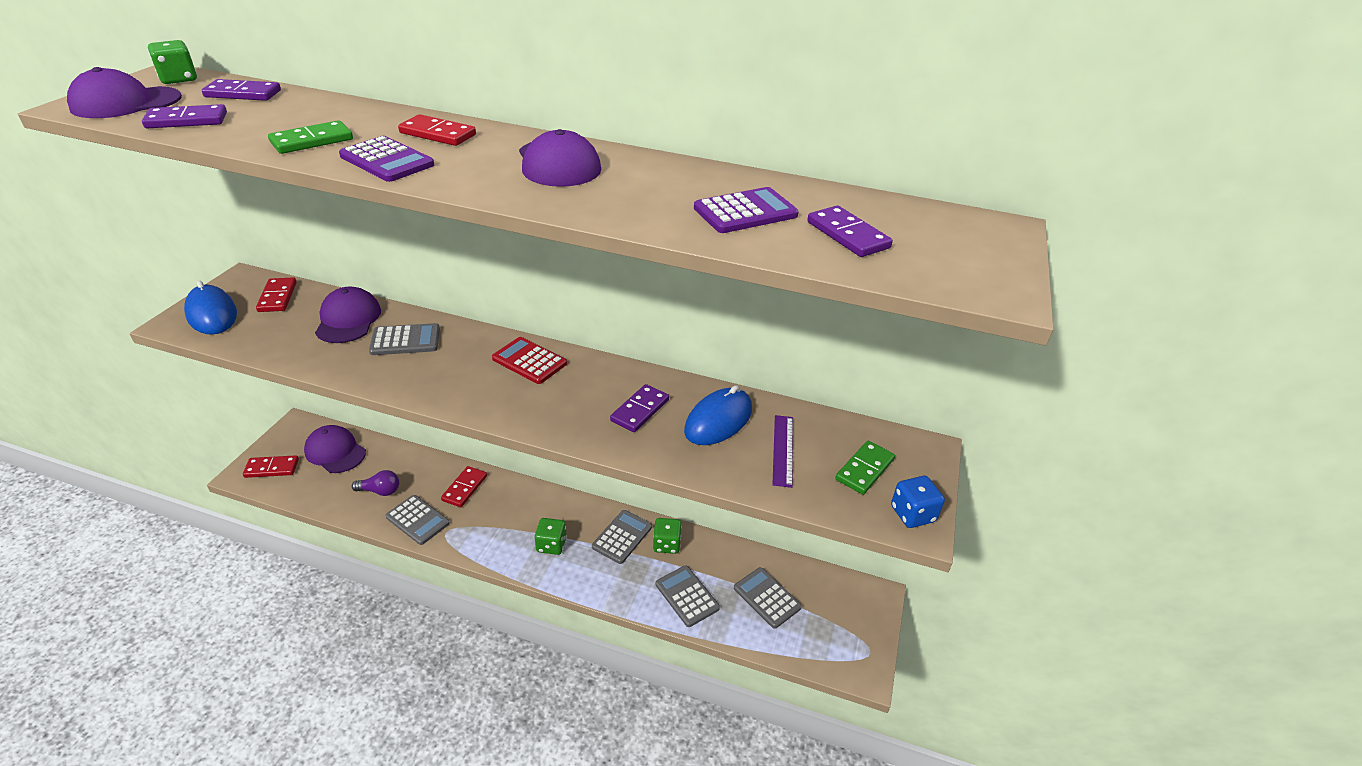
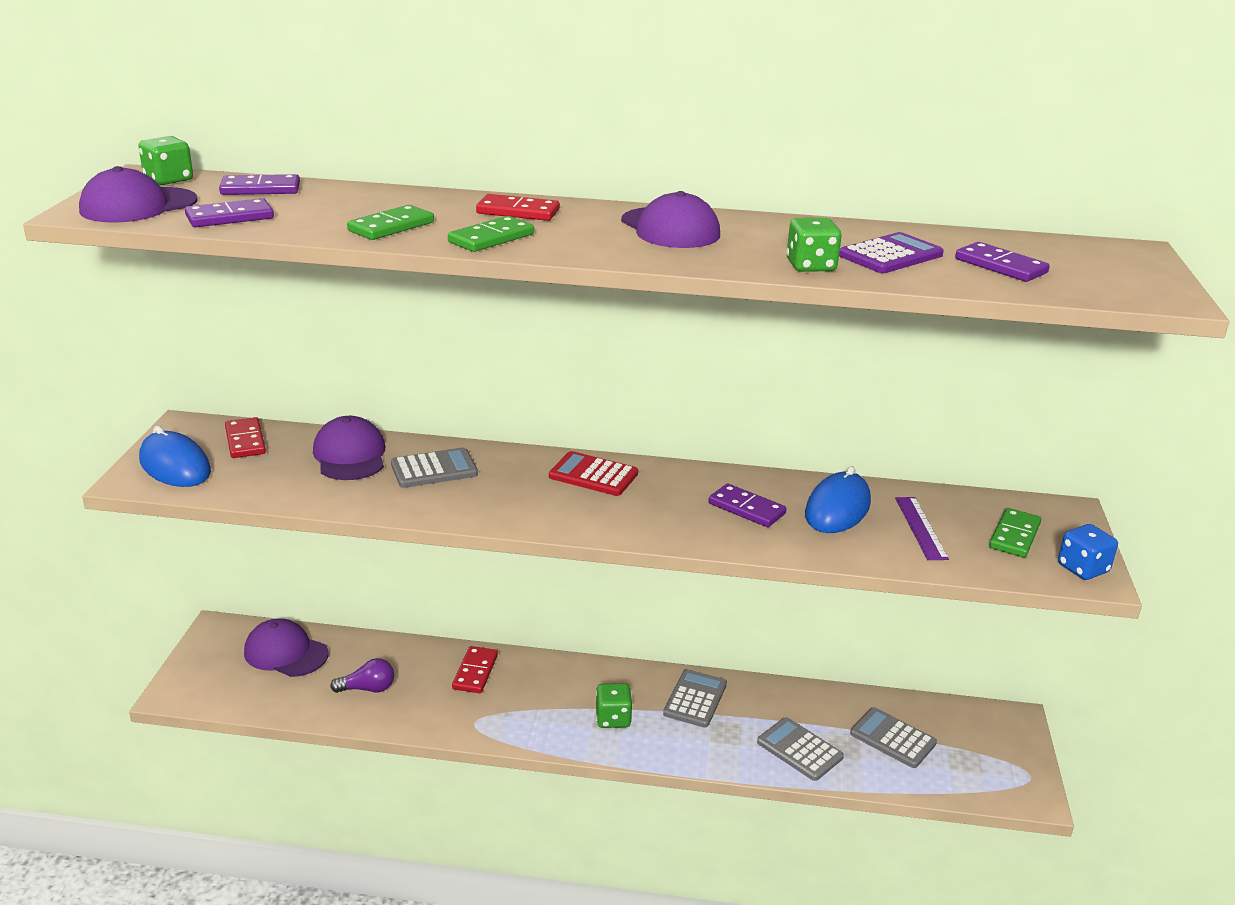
camera: 10 degrees left, 10 degrees down
(272, 468) = (209, 681): red domino -> none
(387, 161) = (491, 238): purple calculator -> green domino
(417, 520) = (432, 714): grey calculator -> none
(640, 410) = (746, 508): purple domino -> purple domino turned 75 degrees counterclockwise
(666, 544) = (752, 699): green dice -> green dice (810, 266)

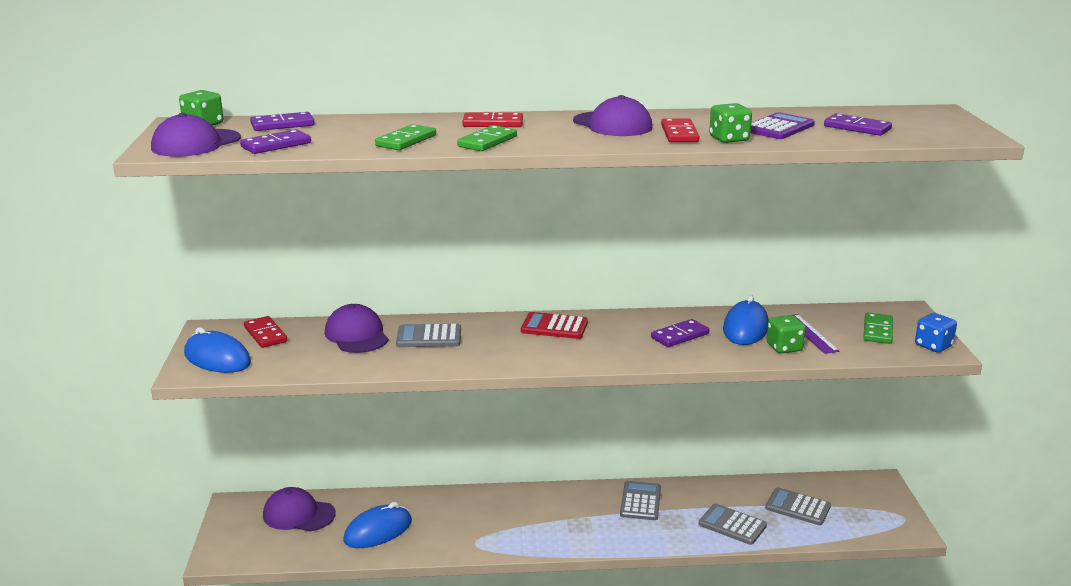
camera: 10 degrees left, 5 degrees down
(367, 689) = (378, 531): purple light bulb -> blue mouse
(434, 469) = (429, 337): grey calculator -> grey calculator turned 150 degrees counterclockwise
(475, 672) = (460, 507): red domino -> red domino (679, 134)
(613, 718) = (582, 524): green dice -> green dice (784, 347)
(746, 508) = (679, 336): purple domino -> purple domino turned 60 degrees counterclockwise

